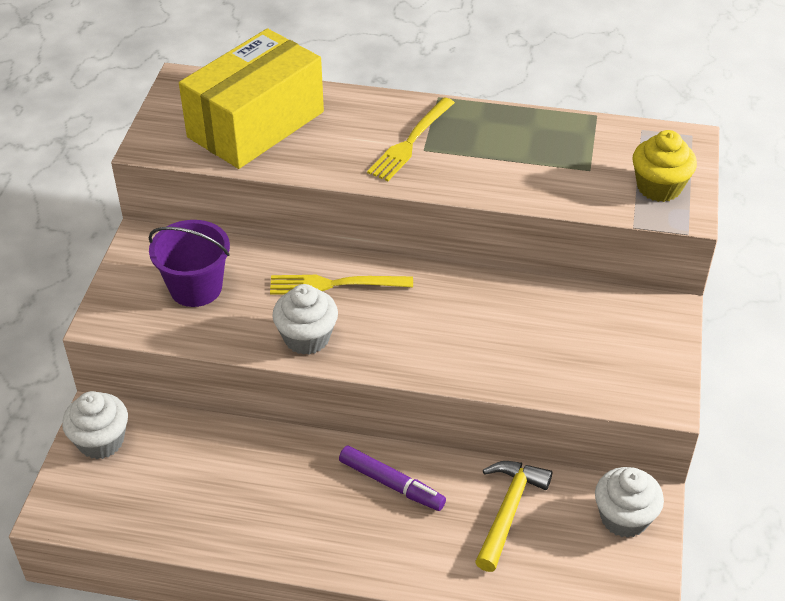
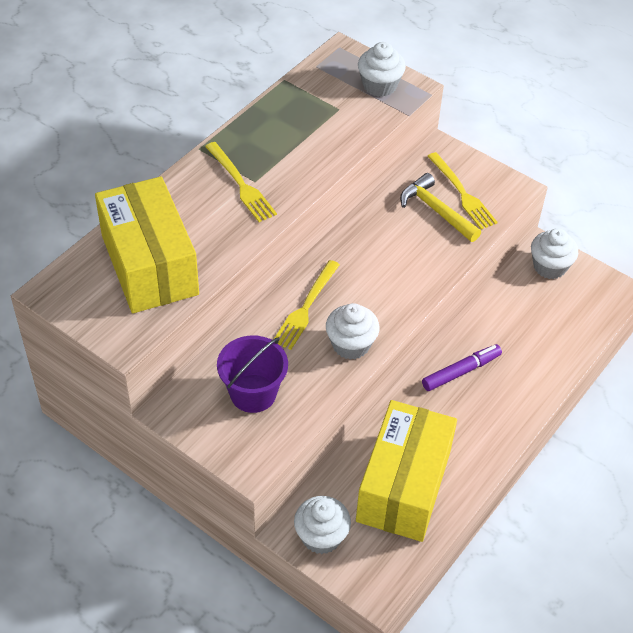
camera: 65 degrees left, 5 degrees up
(199, 487) = (403, 486): none -> yellow box
(508, 511) = (515, 320): yellow hammer -> yellow hammer (436, 211)
(611, 354) = (463, 194): none -> yellow fork
(659, 187) = (379, 86): yellow cupcake -> white cupcake

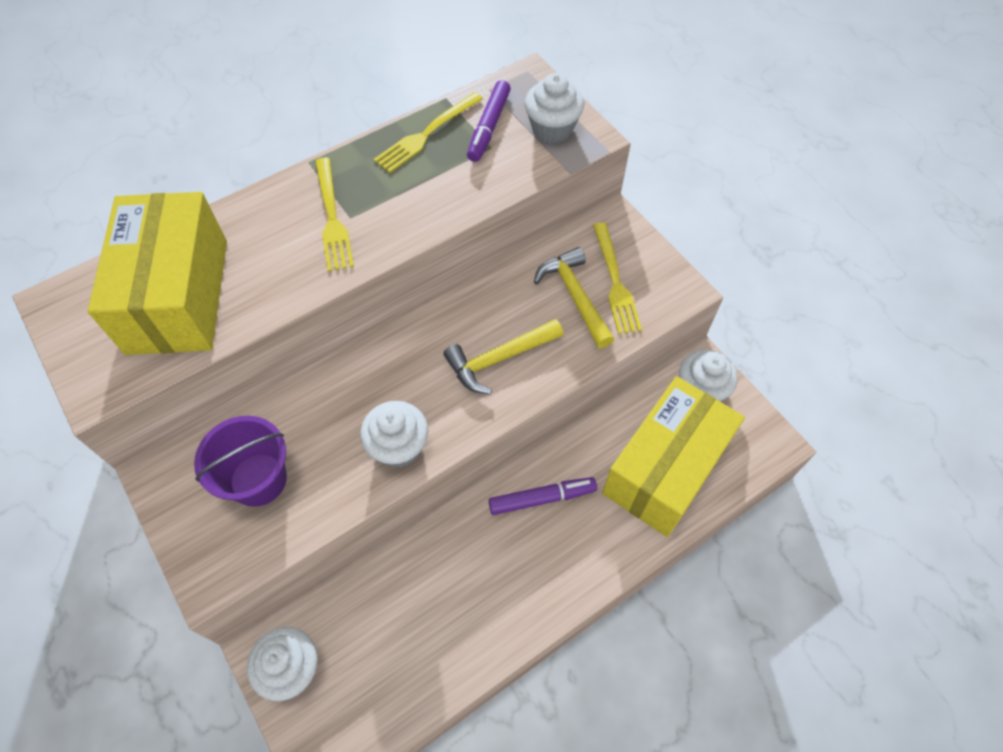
camera: 20 degrees right, 10 degrees up
(305, 308) = (369, 384): yellow fork -> yellow fork (426, 135)
(330, 94) = (489, 127): none -> purple marker
(398, 267) = (499, 359): none -> yellow hammer
(403, 486) = (413, 630): yellow box -> yellow box (665, 469)

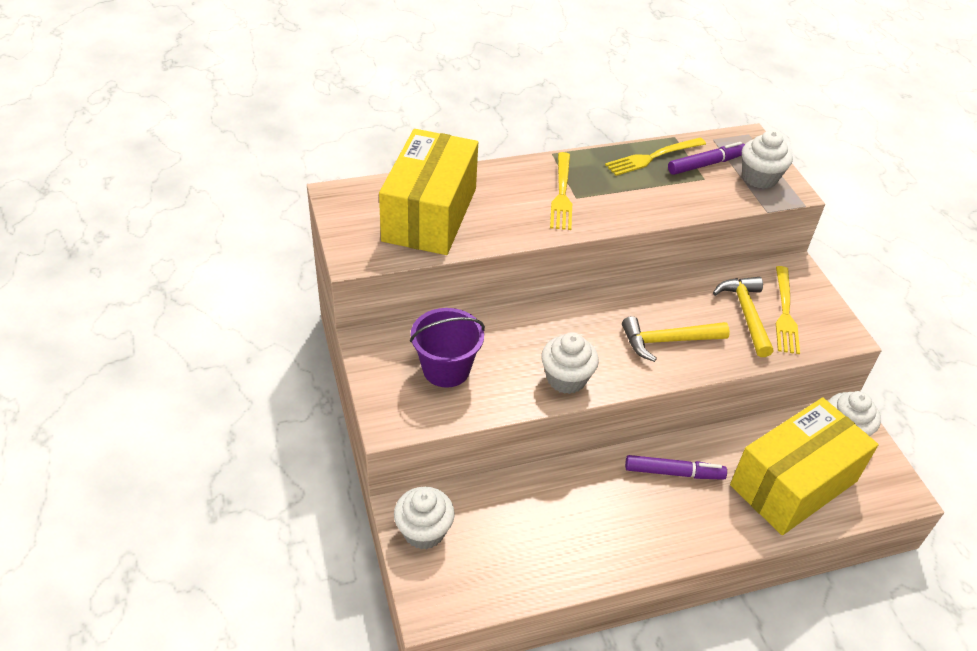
camera: 15 degrees right, 15 degrees down
(489, 127) = (706, 164): purple marker -> purple marker turned 150 degrees counterclockwise

